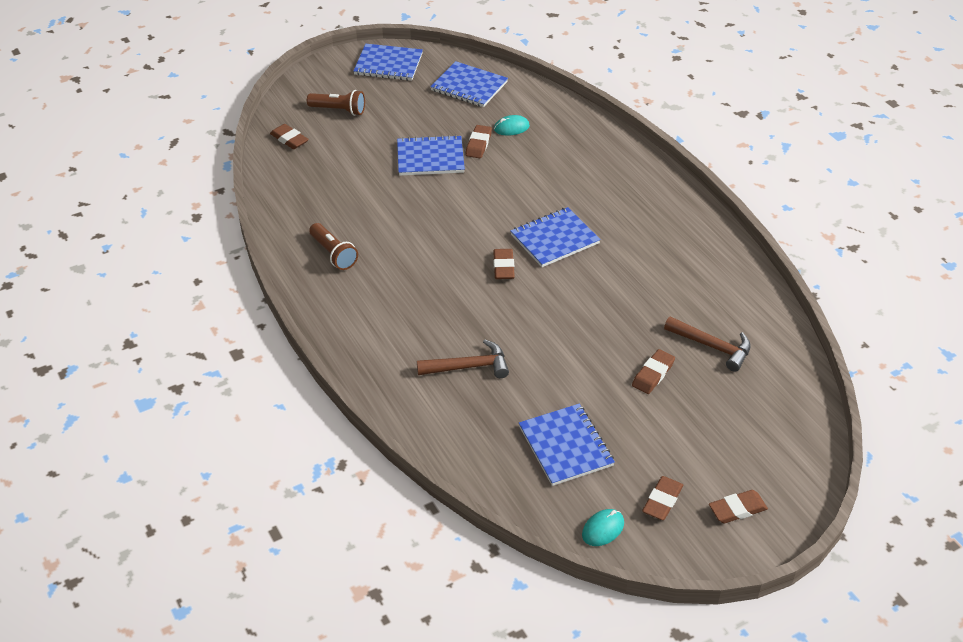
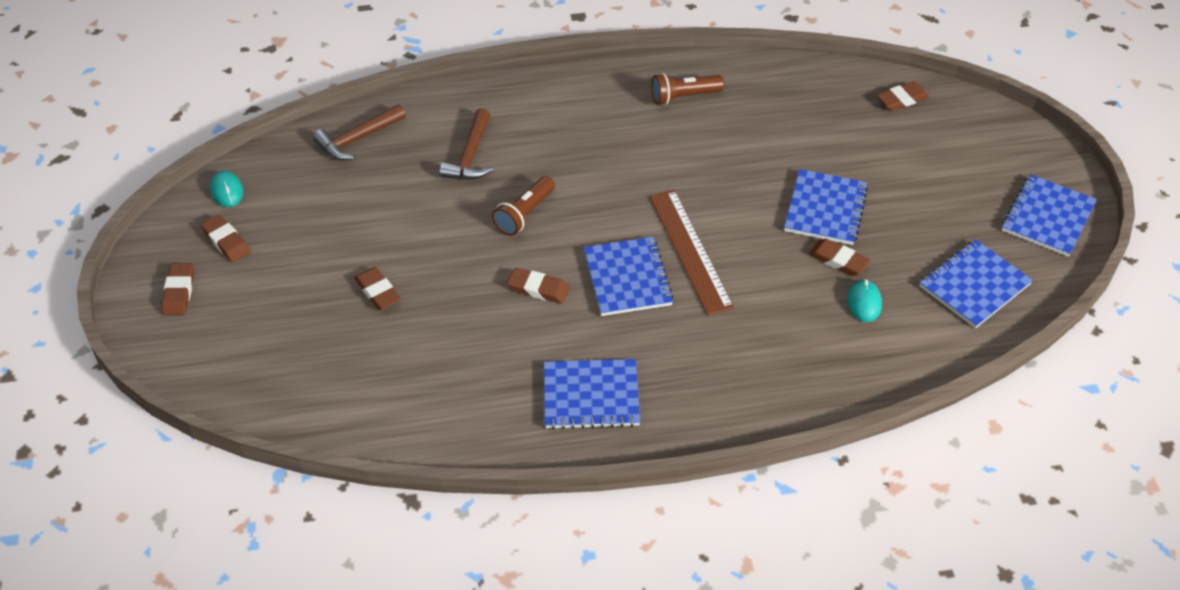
camera: 110 degrees right, 5 degrees up
(339, 110) = (950, 150): brown flashlight -> brown flashlight (524, 214)
(503, 267) = (601, 221): brown eraser -> brown eraser (538, 289)
(509, 214) = (690, 251): none -> brown ruler
(565, 446) = (331, 195): blue notebook -> blue notebook (591, 396)
(712, 347) = (385, 358): brown hammer -> brown hammer (357, 139)

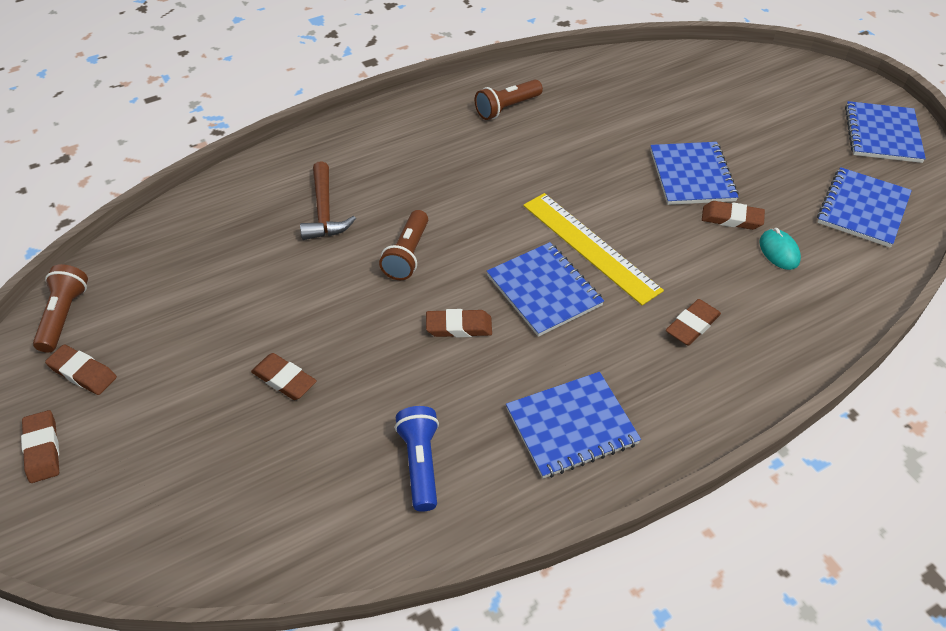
camera: 20 degrees left, 0 degrees up
(227, 191) = (64, 316): turquoise mouse -> brown flashlight
(357, 139) = (195, 224): brown hammer -> none
(455, 388) = (420, 463): none -> blue flashlight
(690, 251) = (590, 247): brown ruler -> yellow ruler
(902, 99) = (699, 67): brown eraser -> brown eraser (692, 325)

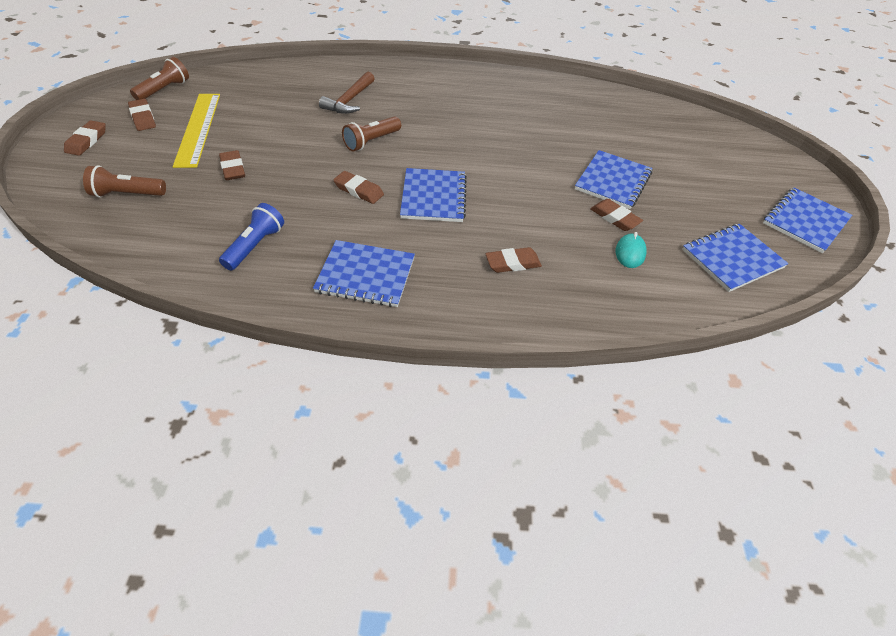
camera: 30 degrees right, 0 degrees up
(507, 108) = (522, 94): brown flashlight -> brown flashlight (127, 194)
(590, 247) = (492, 188): yellow ruler -> yellow ruler (198, 128)

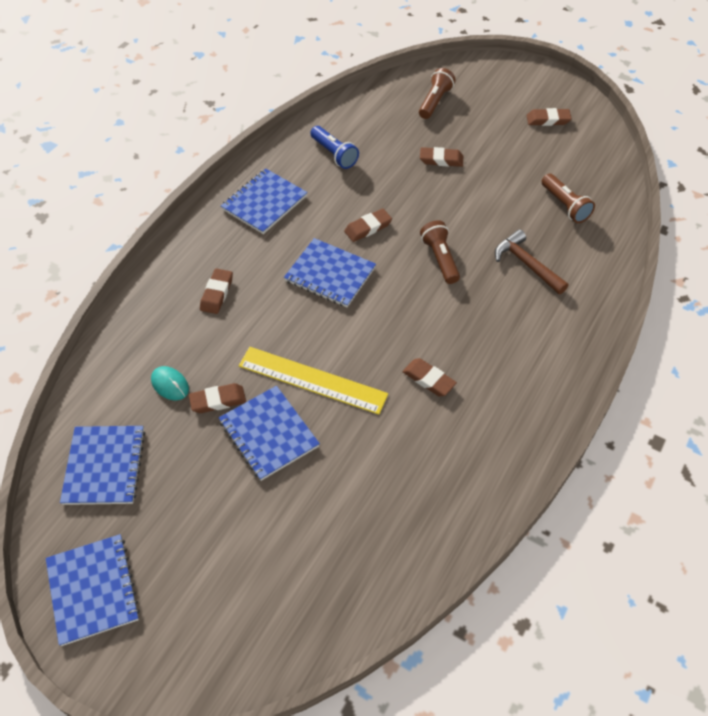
camera: 120 degrees right, 5 degrees up
(87, 141) = (522, 87): brown eraser -> brown eraser (428, 379)
(164, 90) = (596, 138): brown flashlight -> brown flashlight (565, 206)
(198, 128) = (515, 149): yellow ruler -> yellow ruler (312, 380)

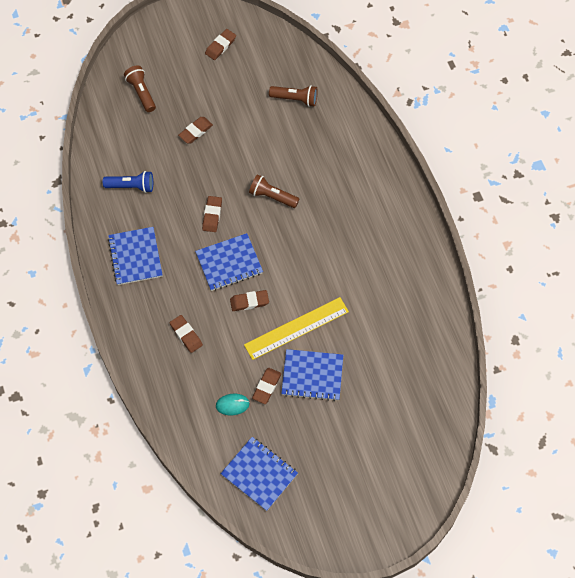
camera: 50 degrees left, 10 degrees up
(93, 590) = (333, 525): blue notebook -> none
(428, 379) = (348, 270): brown eraser -> brown eraser (249, 302)
(526, 264) = (318, 156): brown hammer -> none

